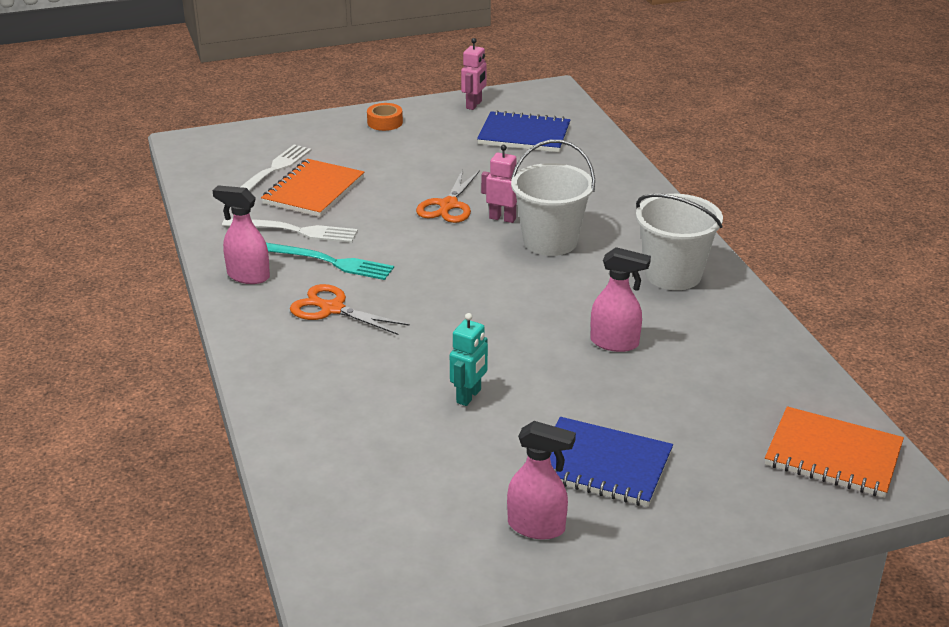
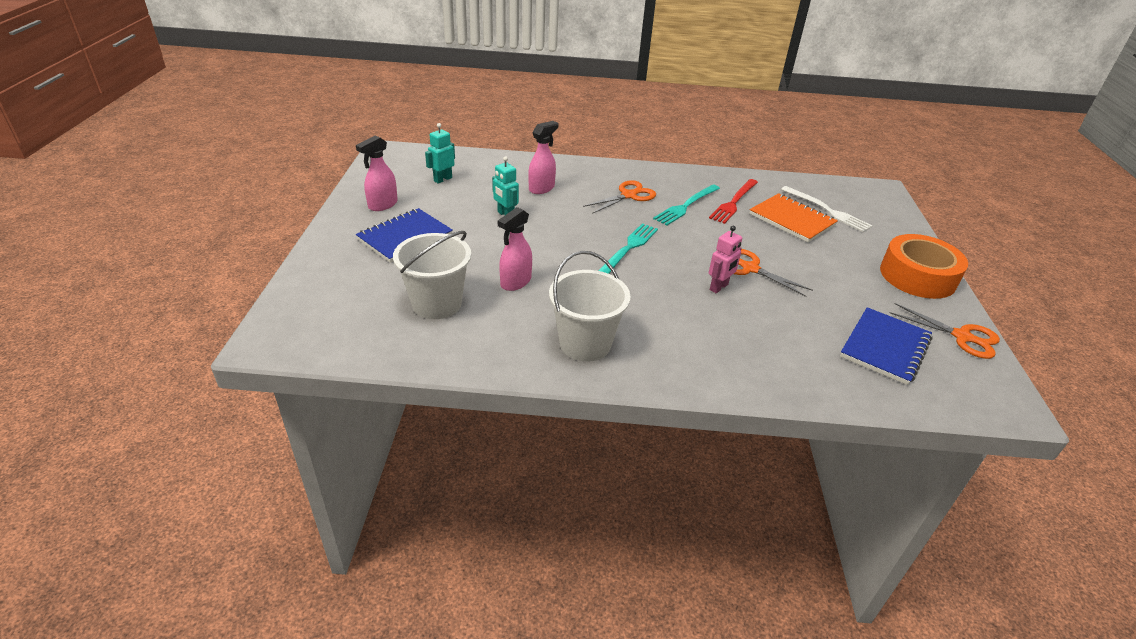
camera: 110 degrees right, 5 degrees up
(248, 276) = (682, 178): pink spray bottle -> pink spray bottle (542, 188)
(294, 231) = (734, 202): white fork -> red fork
(385, 122) = (917, 276): orange tape -> orange tape, size x2.17
(406, 496) = (442, 179): none -> turquoise robot
(473, 284) = (628, 249): none -> turquoise fork
(474, 105) = (962, 337): pink robot -> orange scissors
(550, 241) = (671, 299): white bucket -> white bucket (437, 303)
(833, 455) = (317, 325): orange notebook -> none

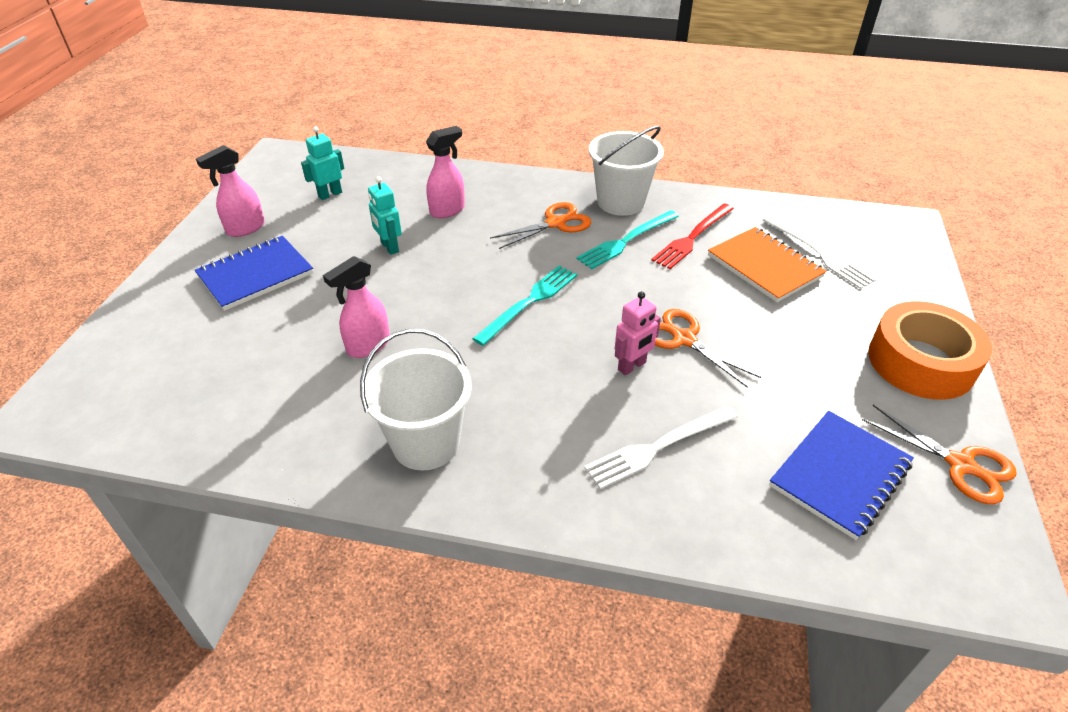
camera: 10 degrees right, 5 degrees up
(437, 303) = (260, 372): white bucket -> white bucket (621, 202)
(755, 337) = (658, 447): none -> white fork

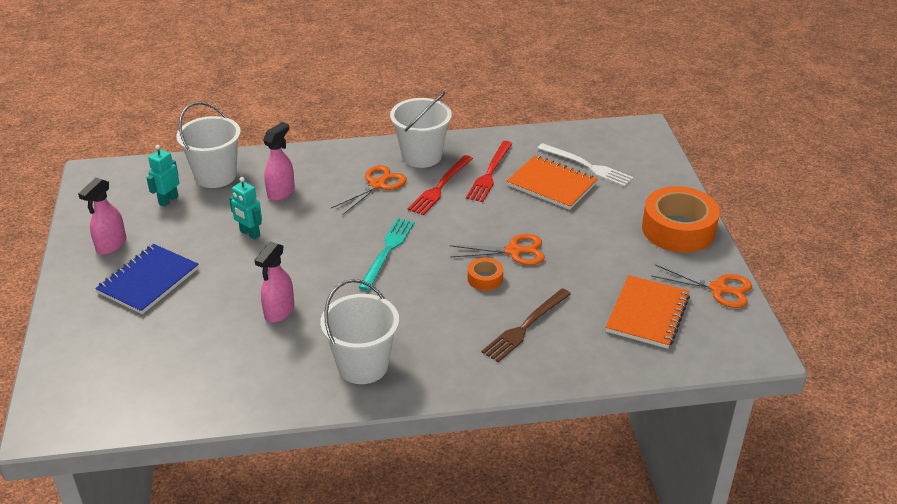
camera: 20 degrees left, 5 degrees down
(391, 179) = (215, 176): none -> white bucket
(626, 241) = (440, 187): turquoise fork -> red fork
(632, 366) = (485, 279): pink robot -> orange tape
(658, 447) = (525, 327): white fork -> brown fork
(684, 339) = (514, 251): orange scissors -> orange scissors turned 150 degrees clockwise
(840, 475) = (647, 314): blue notebook -> orange notebook

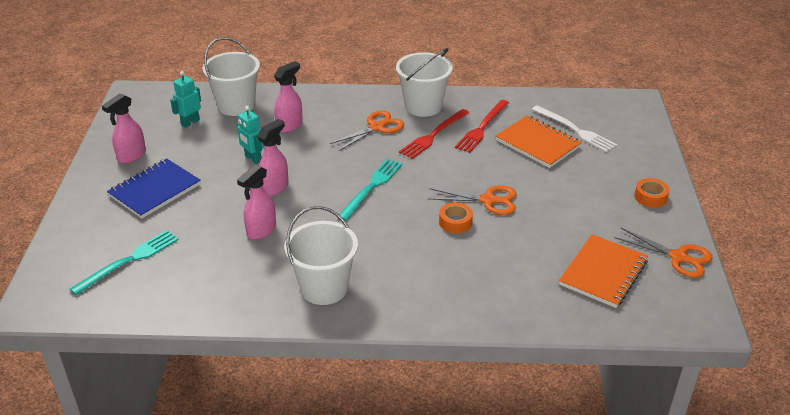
camera: 10 degrees right, 0 degrees up
(140, 362) = (129, 261): none -> turquoise fork
(282, 263) = (275, 187): none -> pink spray bottle
(525, 327) = (483, 271): brown fork -> none
(678, 229) = (650, 197): orange tape -> orange tape, size x0.46

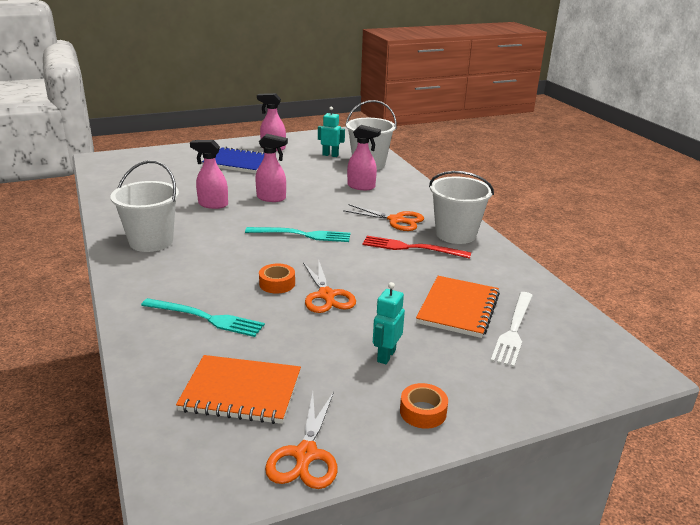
camera: 65 degrees right, 10 degrees down
(129, 261) = (155, 172): turquoise fork -> turquoise fork (205, 318)
(253, 159) = (303, 183): turquoise robot -> turquoise robot (386, 356)
(482, 128) = (452, 271): red fork -> none

